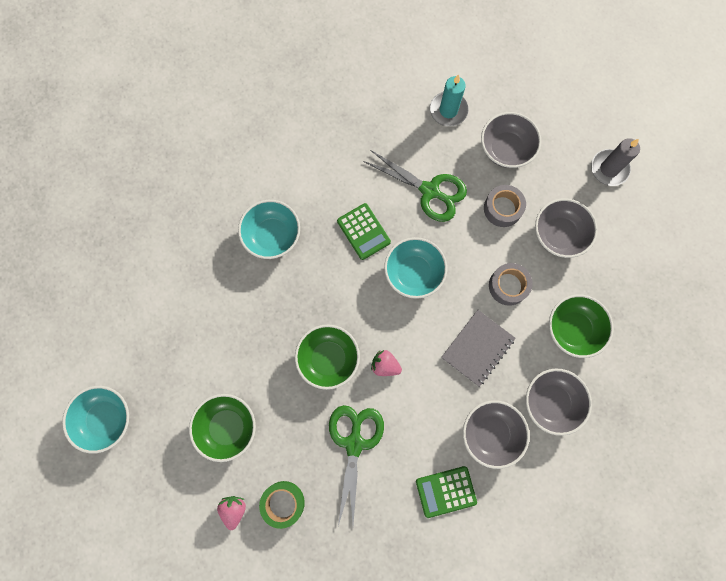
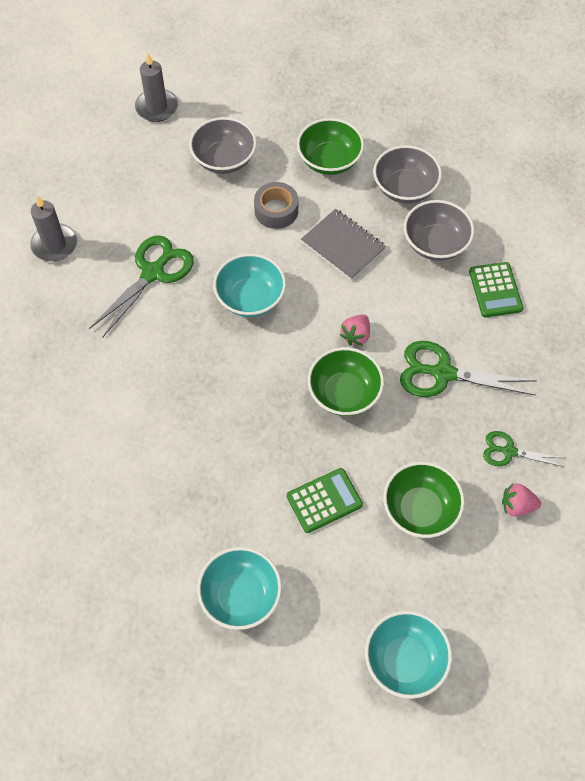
camera: 85 degrees left, 15 degrees down
(272, 235) = (182, 446): turquoise bowl -> turquoise bowl (240, 596)
(283, 503) = (509, 451): green tape -> green scissors
(363, 231) = (192, 345): green calculator -> green calculator (324, 500)
(448, 110) = (54, 245): turquoise candle -> grey candle
(502, 208) = (186, 206): grey tape -> none
(506, 149) = (115, 195): grey bowl -> none

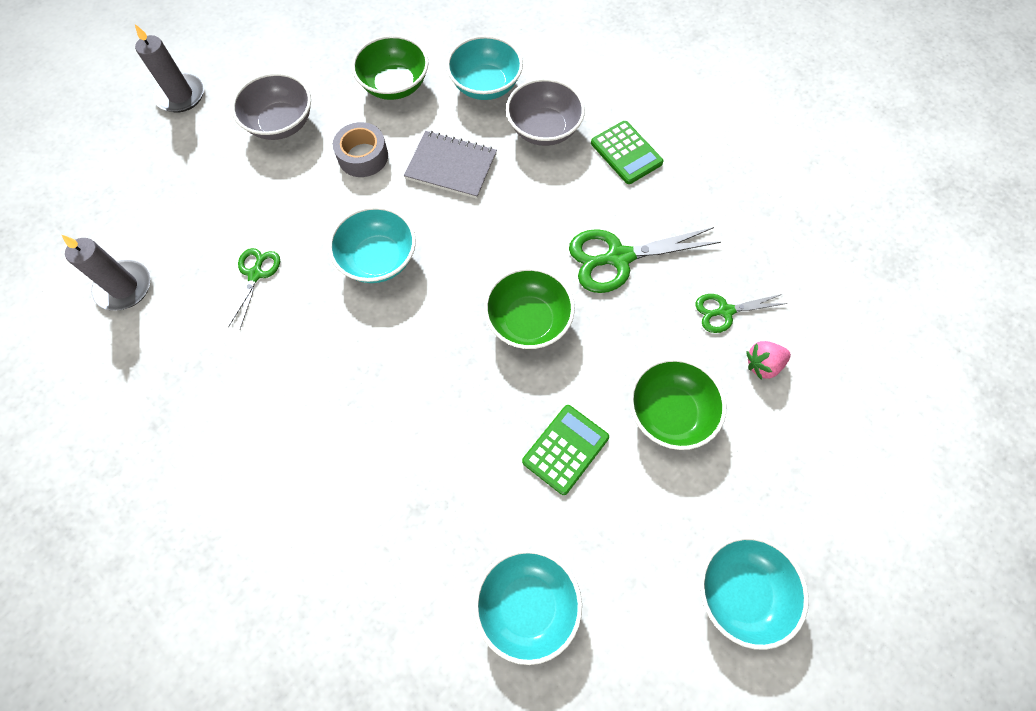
camera: 25 degrees left, 5 degrees up
(153, 273) = (255, 274): green scissors -> green scissors, size x0.58
(356, 335) = (510, 254): pink strawberry -> none
(404, 188) = (485, 85): grey bowl -> turquoise bowl

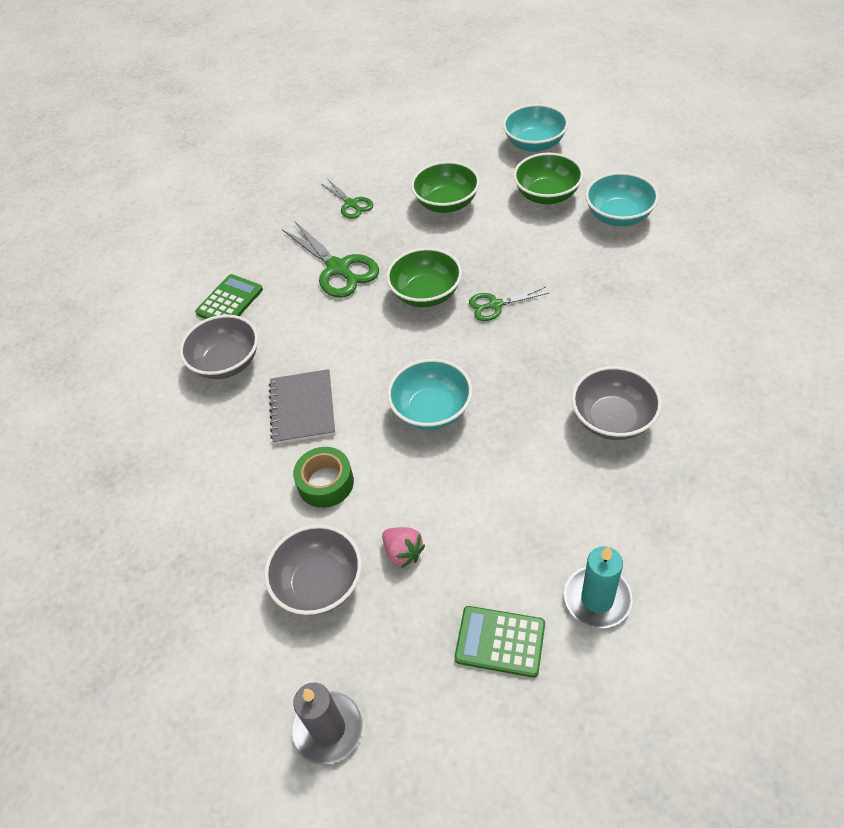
camera: 110 degrees left, 15 degrees down
(124, 287) = (597, 599): grey candle -> turquoise candle
(255, 274) = (506, 493): green scissors -> green scissors (495, 305)
(258, 400) = (612, 419): none -> grey bowl
(363, 156) = (325, 483): grey tape -> green tape
(395, 85) = (219, 505): green bowl -> green bowl (547, 195)
(485, 85) = (189, 428): turquoise bowl -> none
(565, 449) = (509, 238): green calculator -> green calculator (500, 641)
(763, 365) = (381, 177): pink strawberry -> pink strawberry (403, 552)

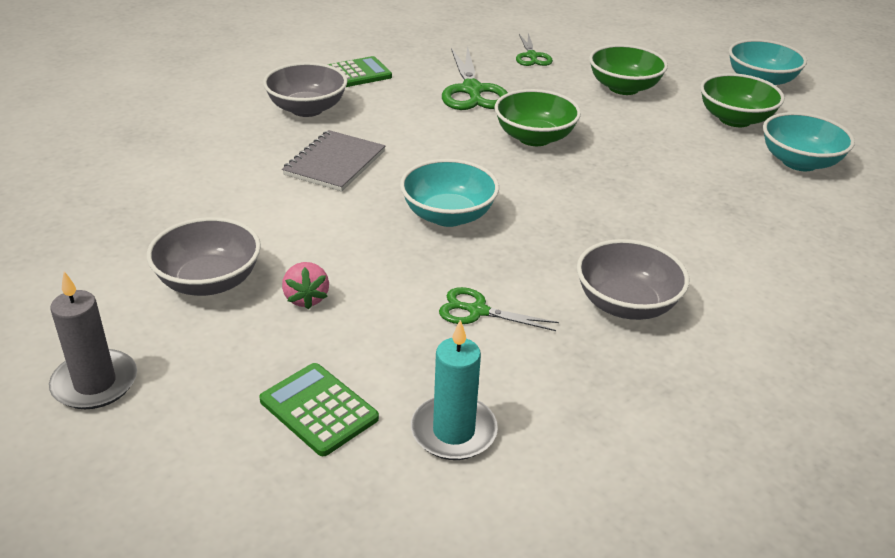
camera: 25 degrees right, 15 degrees down
(325, 483) = (295, 219): green tape -> none
(495, 305) = (594, 172): green scissors -> green scissors (478, 311)

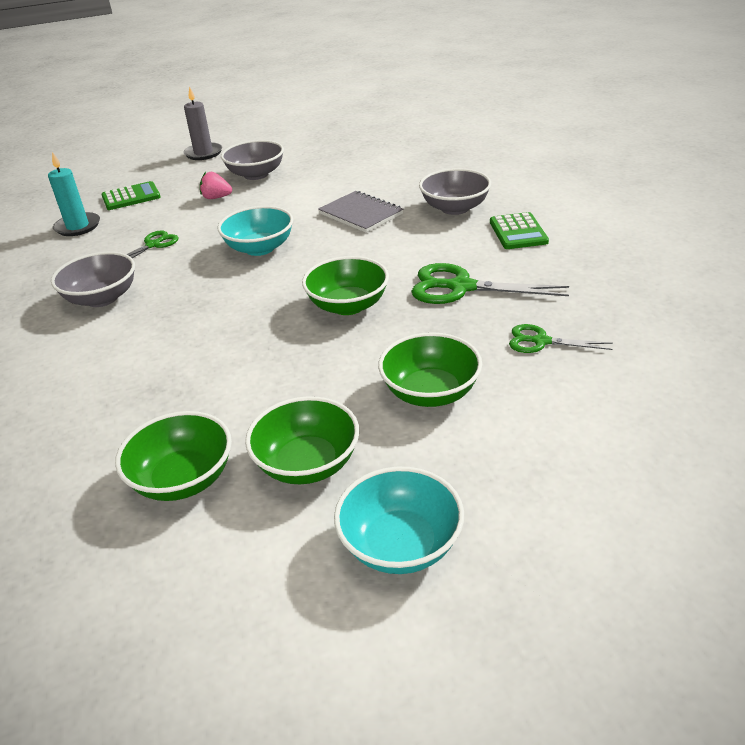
camera: 115 degrees right, 0 degrees up
(799, 162) = (183, 479): turquoise bowl -> green bowl

